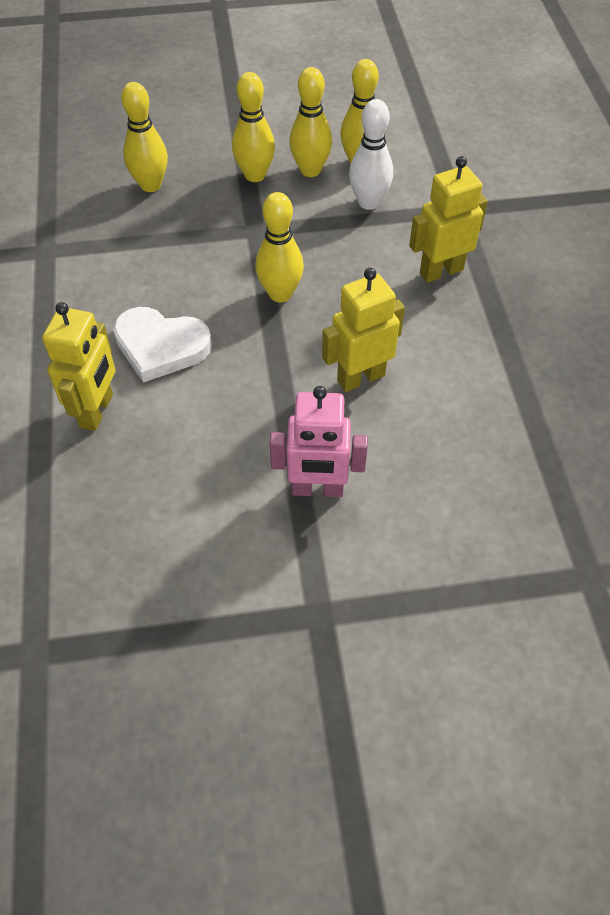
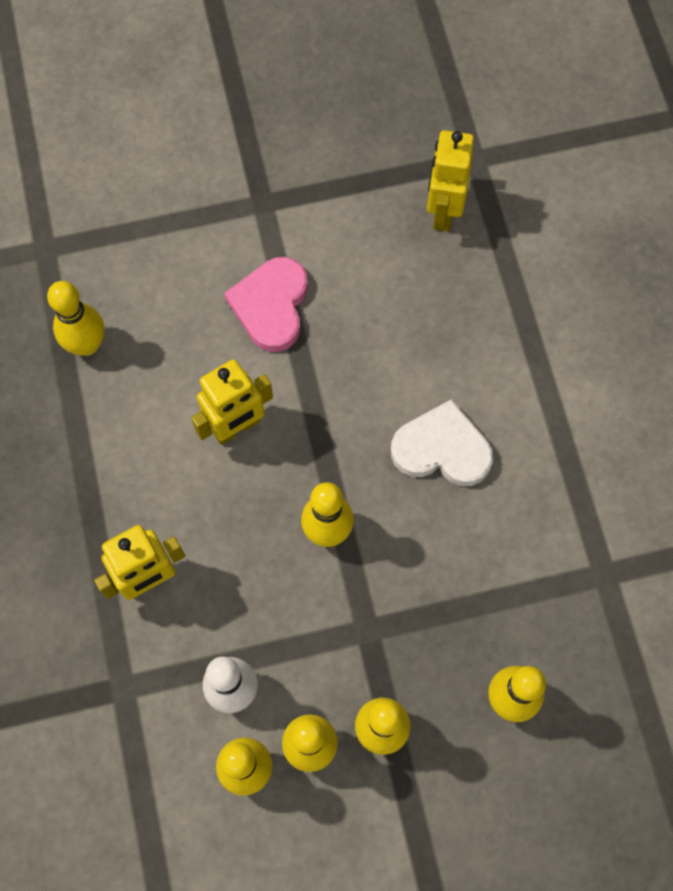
camera: 175 degrees right, 15 degrees up
(97, 411) = (485, 369): yellow robot -> yellow robot (443, 211)
(317, 489) = (271, 306): pink robot -> pink heart
(523, 464) = (87, 345): none -> yellow bowling pin

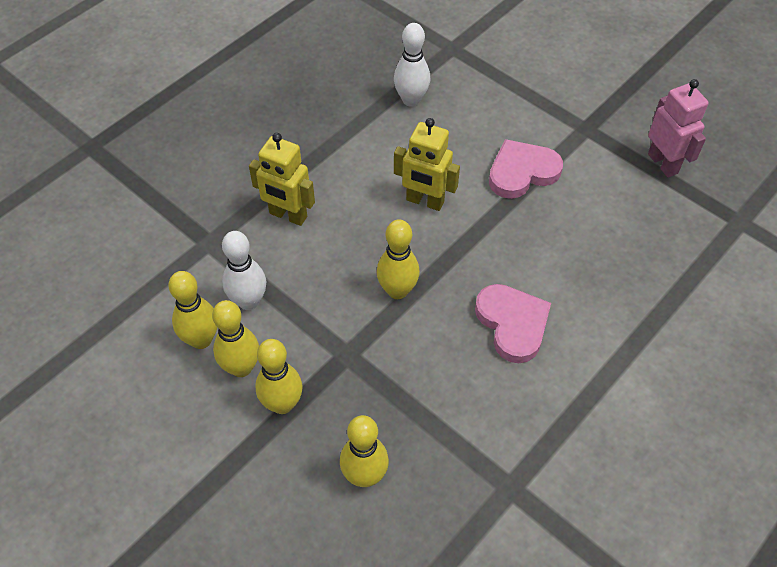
camera: 55 degrees right, 15 degrees down
(87, 345) = (411, 100): yellow bowling pin -> white bowling pin
(361, 169) = (663, 163): none -> pink robot
(442, 449) = (512, 324): white heart -> pink heart
(443, 211) = (682, 225): yellow robot -> none

